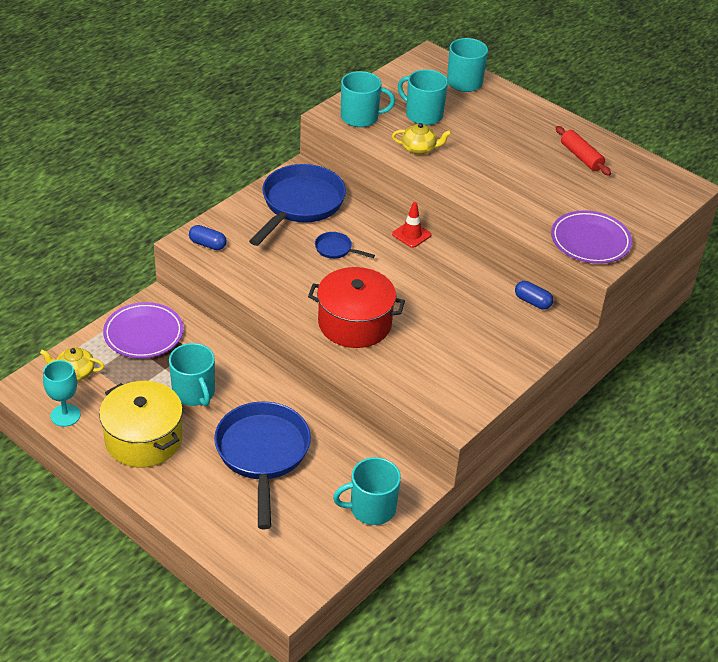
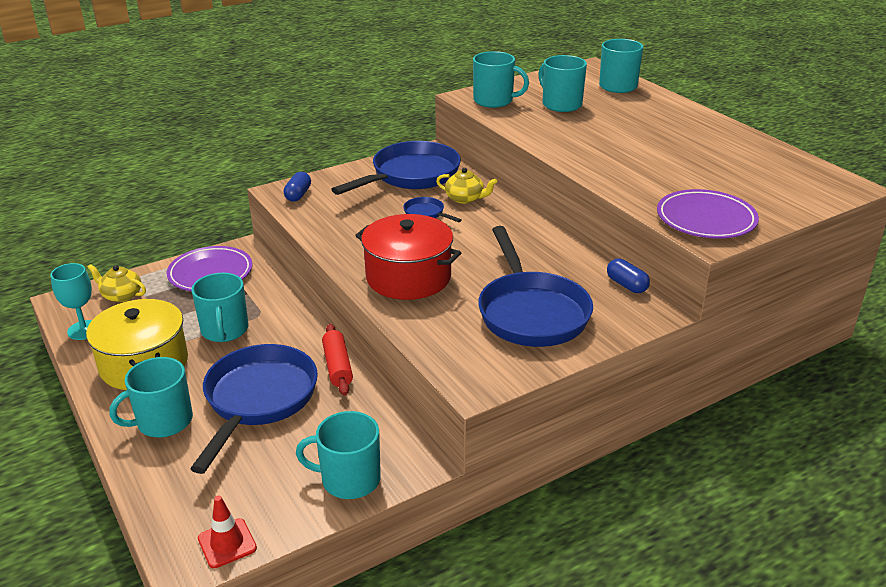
camera: 20 degrees right, 10 degrees down
(195, 489) = (163, 422): none -> turquoise mug
(207, 244) = (298, 195): blue capsule -> blue capsule turned 60 degrees clockwise
(411, 234) = (515, 211): red traffic cone -> red traffic cone (227, 543)
(419, 149) = (542, 127): yellow teapot -> yellow teapot (465, 198)
(468, 342) = (531, 312): none -> blue pan
(581, 157) = (724, 150): red rolling pin -> red rolling pin (337, 366)

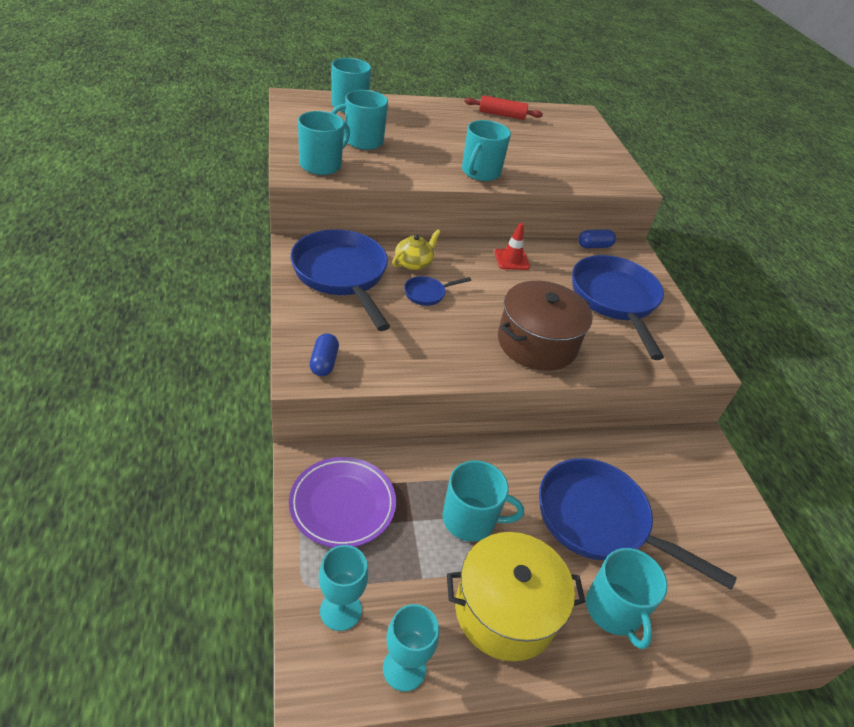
camera: 75 degrees left, 10 degrees up
(121, 295) = (340, 610): yellow teapot -> turquoise goblet
(227, 543) = (786, 592): red traffic cone -> red traffic cone (511, 260)
(298, 195) = (324, 363): blue capsule -> blue capsule turned 60 degrees clockwise
(337, 366) = (566, 449): red rolling pin -> red rolling pin (502, 115)
(349, 479) = (717, 489): turquoise mug -> turquoise mug (480, 172)
(408, 277) = (537, 343): red pot -> brown pot
(531, 312) = (615, 300): blue pan -> blue pan turned 105 degrees counterclockwise
(706, 219) = (603, 172): purple plate -> none

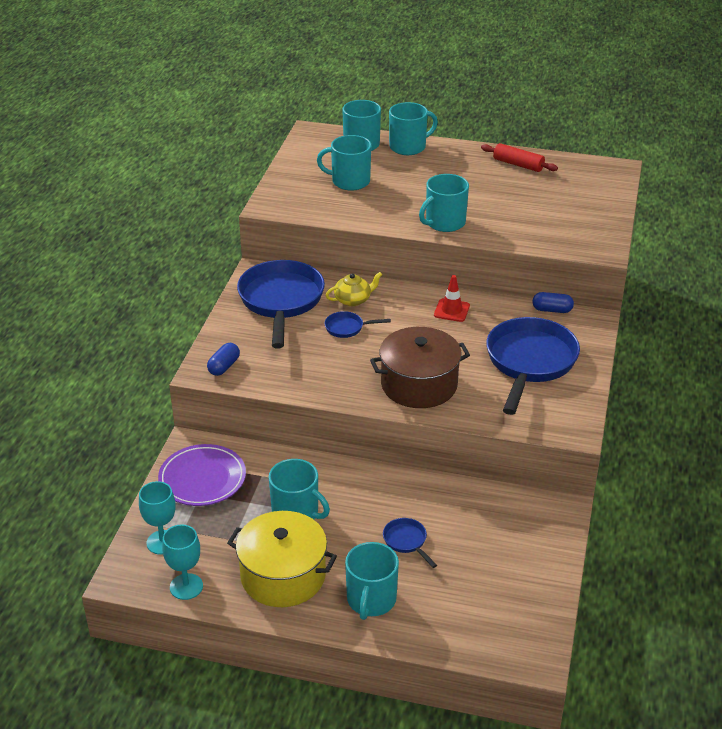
camera: 30 degrees right, 5 degrees down
(321, 165) = (296, 201): turquoise mug -> turquoise mug (408, 147)
(599, 521) = (406, 541): blue pan -> blue pan, size x0.43

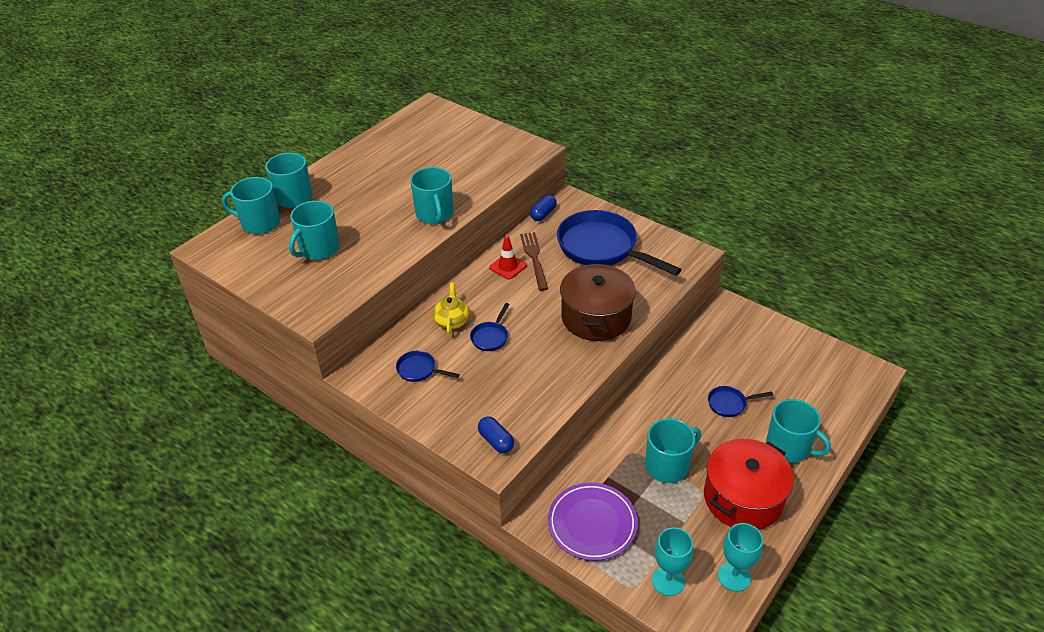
camera: 65 degrees left, 5 degrees up
(281, 301) = (419, 370): blue pan -> blue pan, size x0.43
(283, 575) = (743, 498): yellow pot -> red pot
(477, 323) = (534, 258): none -> brown fork
(518, 164) = (380, 148): red rolling pin -> none

